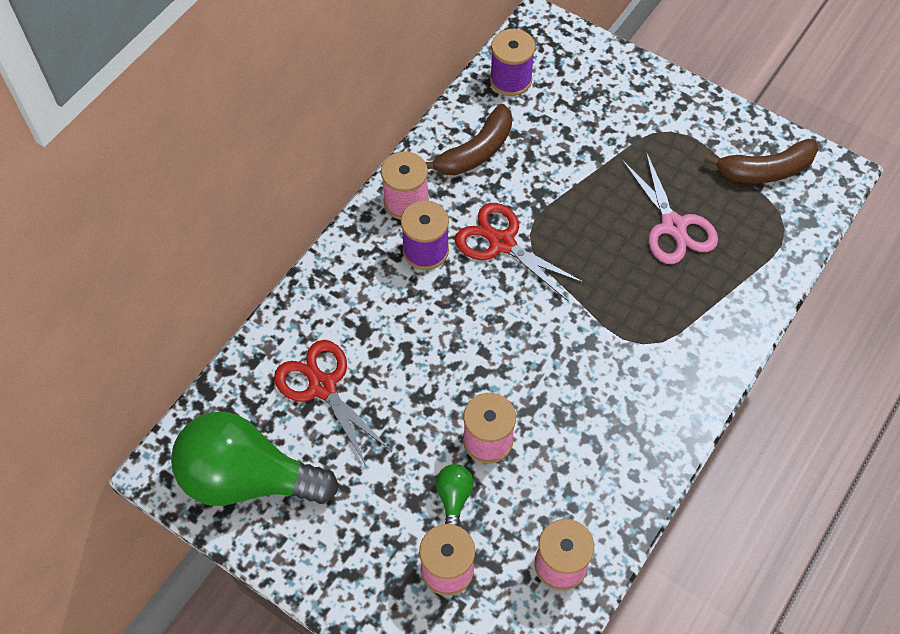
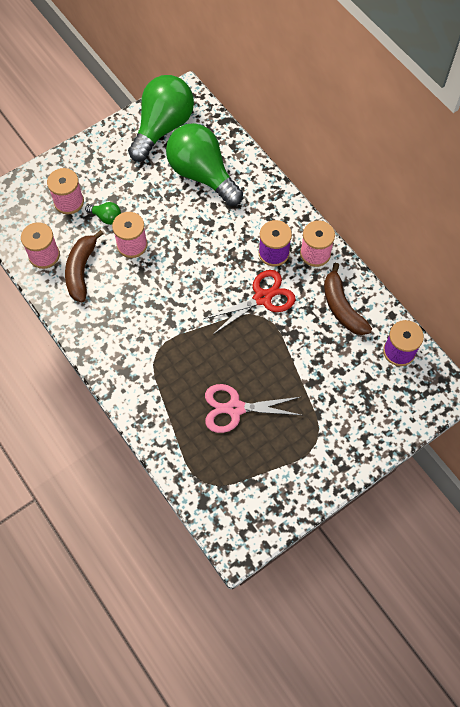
camera: 110 degrees right, 5 degrees up
(322, 387) = (202, 174): red scissors -> green light bulb
(765, 170) = (258, 493): brown banana -> brown banana (81, 270)

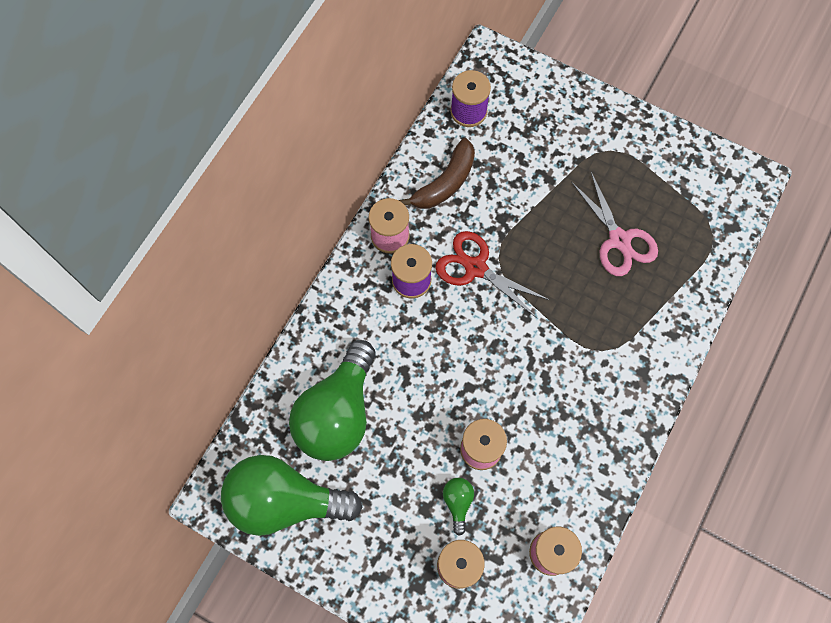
camera: 115 degrees left, 5 degrees up
(81, 270) = (547, 493): brown banana -> none

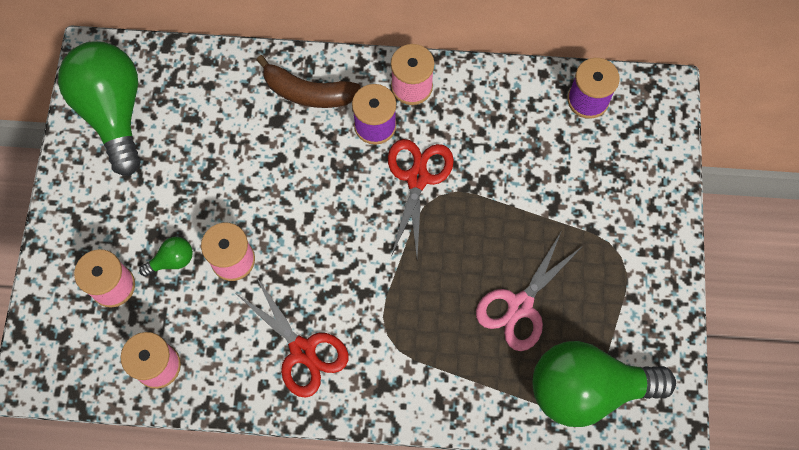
camera: 65 degrees right, 0 degrees up
(338, 413) = (213, 119): green light bulb -> green light bulb (587, 389)
(445, 183) = (495, 112): brown banana -> brown banana (308, 92)
(587, 424) = (302, 350): none -> red scissors

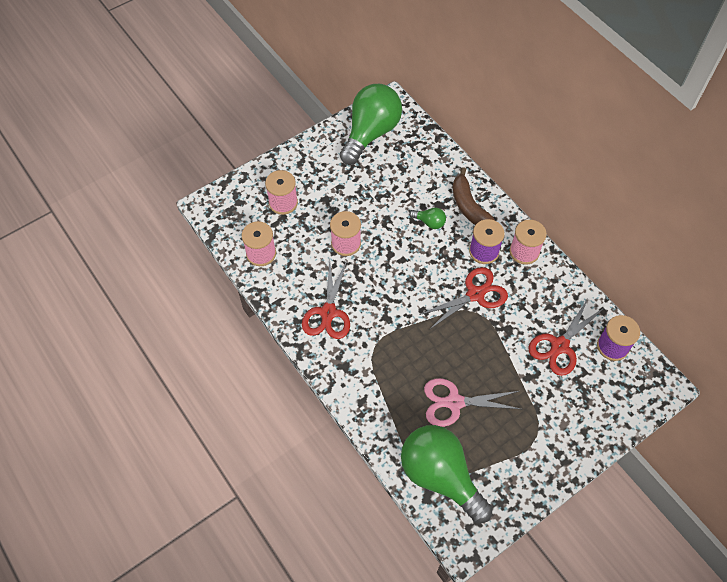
camera: 50 degrees right, 10 degrees down
(172, 260) = (320, 217): green light bulb -> green light bulb (429, 222)
(545, 148) = (560, 346): none -> red scissors

